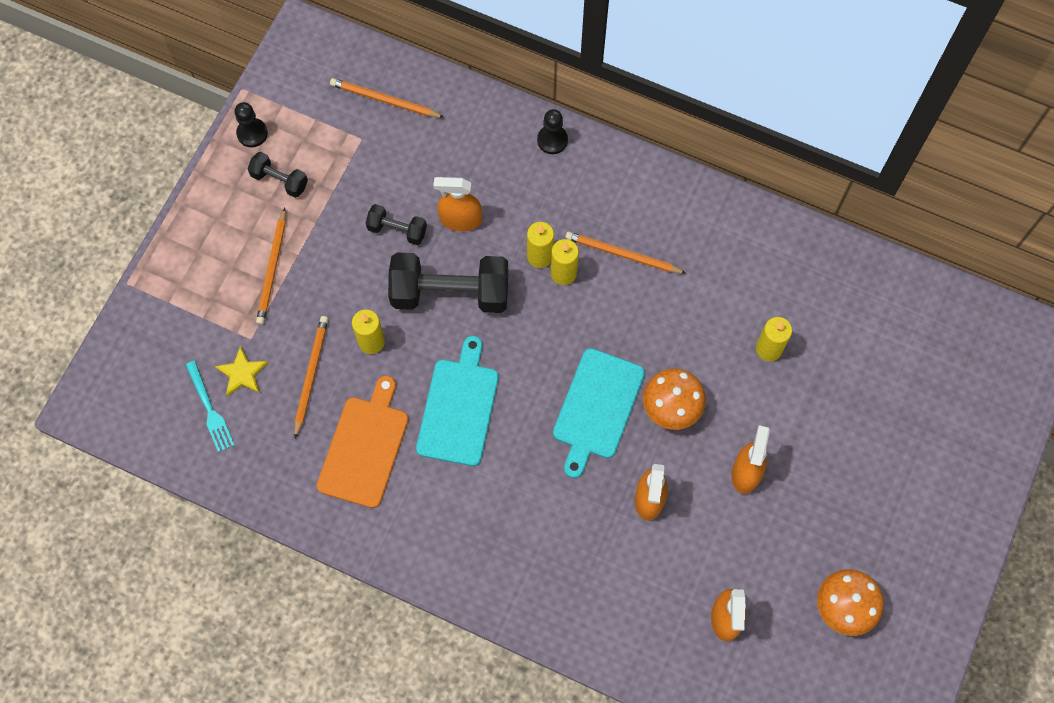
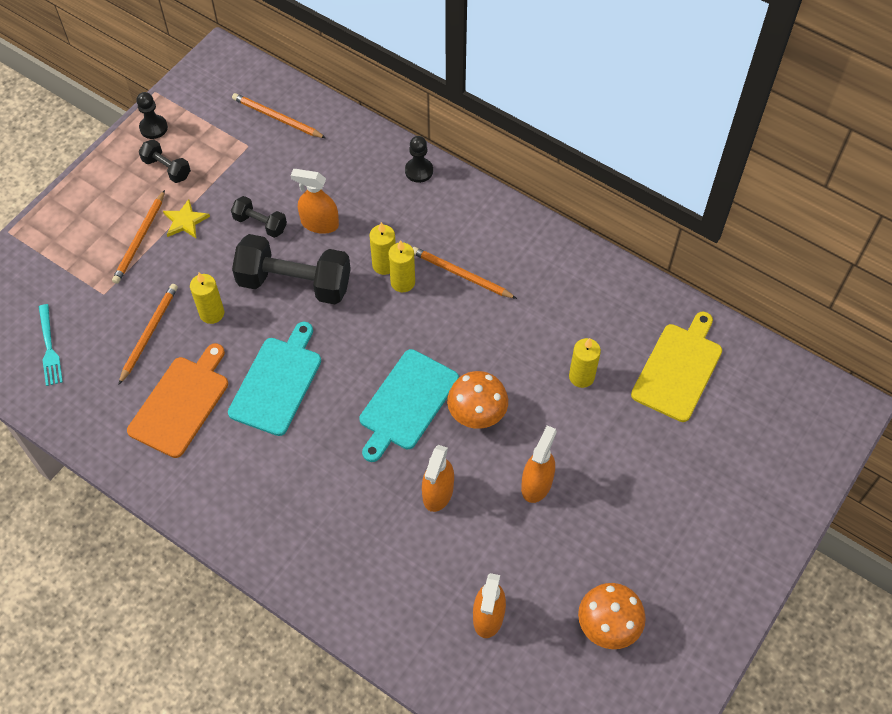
camera: 10 degrees right, 10 degrees down
(242, 373) = (87, 322): yellow star -> yellow star (185, 221)
(865, 324) = (678, 369): none -> yellow cutting board

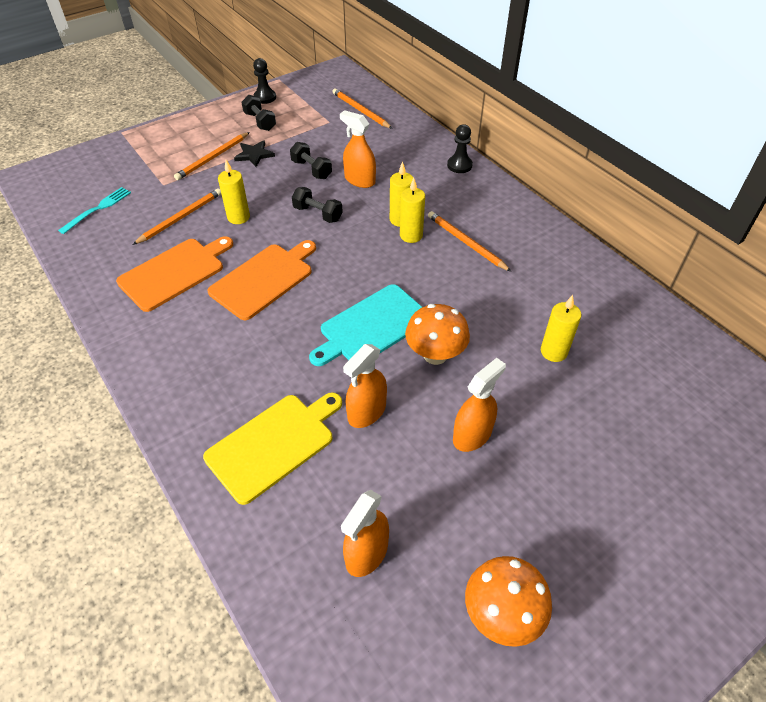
camera: 20 degrees right, 10 degrees down
(49, 348) = (98, 208): turquoise fork -> turquoise fork turned 150 degrees counterclockwise
(185, 221) = (254, 155): yellow star -> black star
(277, 382) = (264, 279): turquoise cutting board -> orange cutting board
(294, 283) = (318, 214): black dumbbell -> black dumbbell, size x0.50
(678, 369) = (660, 373): yellow cutting board -> yellow cutting board (274, 444)

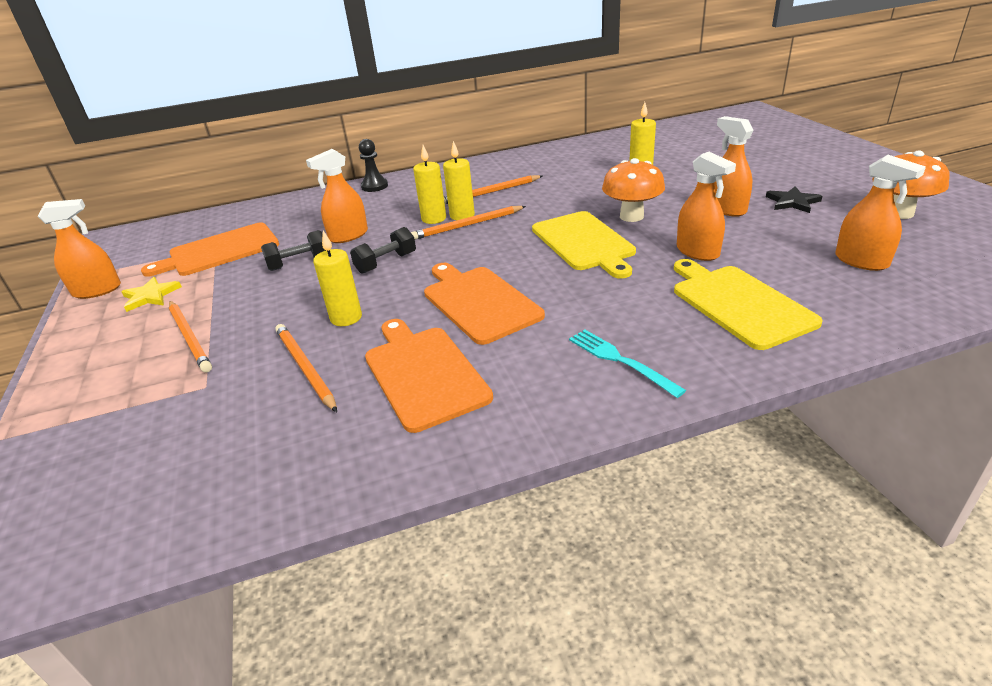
camera: 70 degrees left, 15 degrees down
(98, 208) = (198, 463): turquoise fork -> turquoise fork (619, 360)
(254, 155) = (222, 302): black star -> black star (792, 202)
(260, 122) = (150, 296): black dumbbell -> yellow star
(265, 97) = (97, 290): black pawn -> orange spray bottle
(324, 125) = (220, 251): none -> orange cutting board
(360, 111) = (218, 228): orange pencil -> orange pencil (467, 225)
(372, 326) = (584, 243): turquoise cutting board -> yellow cutting board

